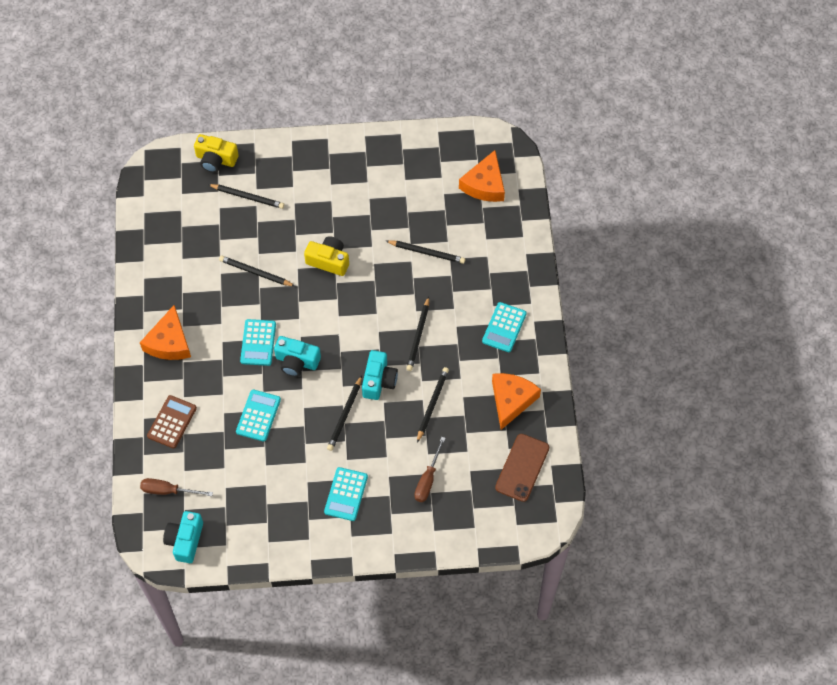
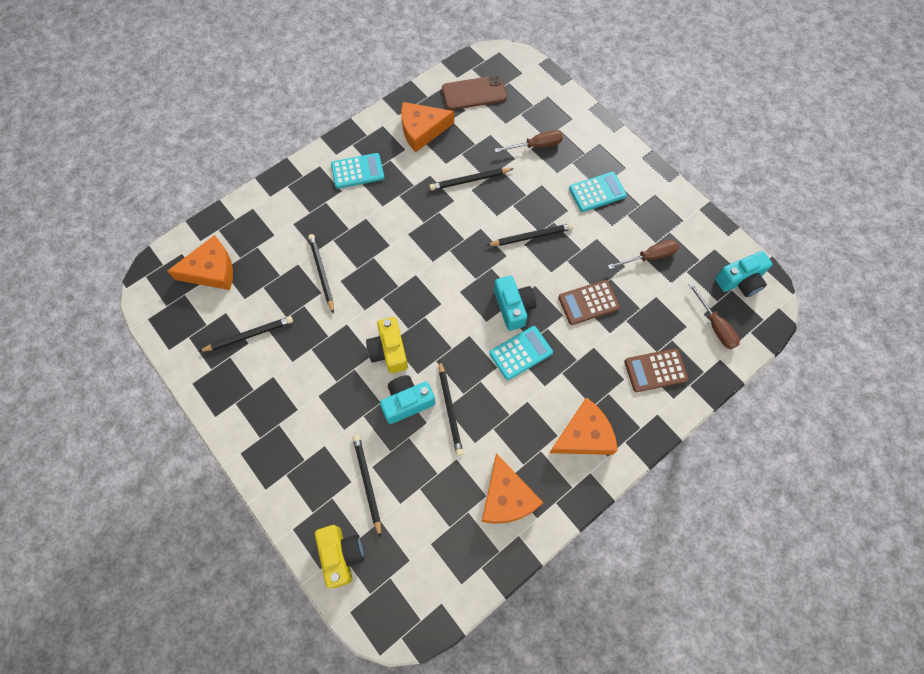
camera: 125 degrees left, 5 degrees up
(171, 269) = (506, 497): none -> orange cheese
(258, 415) = (588, 303): turquoise calculator -> brown calculator
(258, 489) = (649, 257): none -> brown screwdriver
(379, 381) = (479, 231): turquoise camera -> turquoise camera (407, 402)
(418, 336) = (413, 228): black pencil -> black pencil (249, 335)

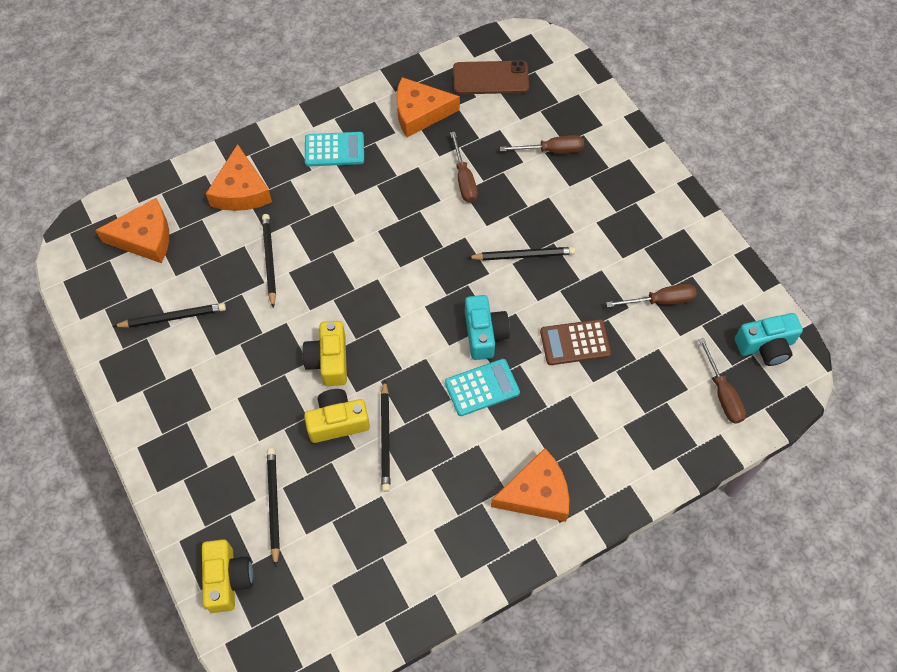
camera: 10 degrees right, 5 degrees down
(407, 402) = (337, 422): turquoise camera -> yellow camera
(470, 180) = (464, 179): black pencil -> brown screwdriver
(506, 497) = (430, 548): orange cheese -> orange cheese (241, 190)
(597, 192) = (613, 215): turquoise calculator -> none
(655, 370) = (638, 434): brown calculator -> none

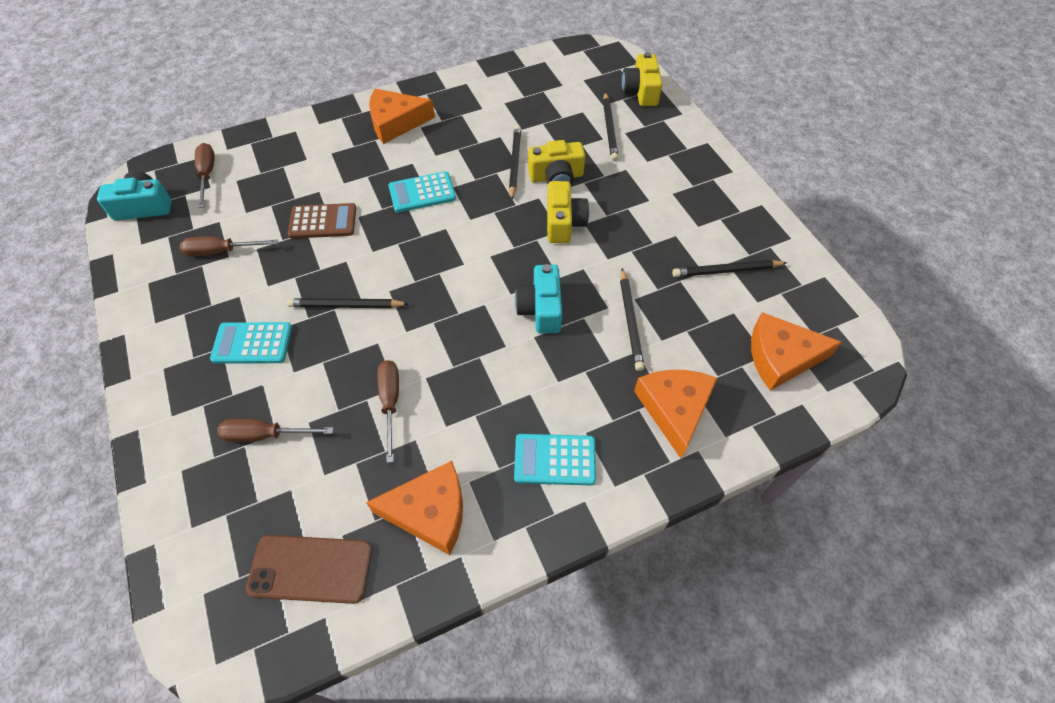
camera: 175 degrees left, 5 degrees down
(484, 334) = (408, 235): turquoise camera -> turquoise camera (541, 309)
(591, 216) = (252, 343): none -> turquoise calculator

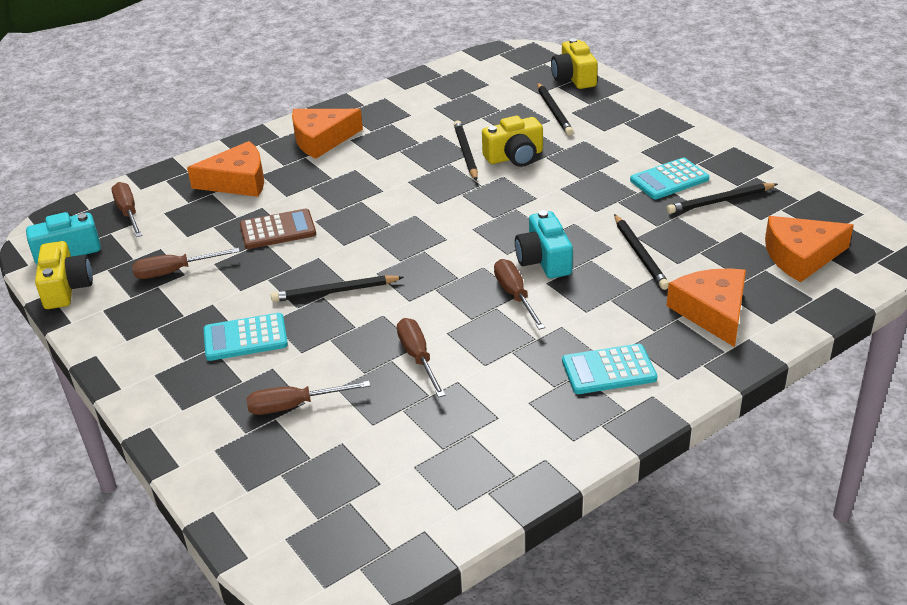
camera: 10 degrees left, 20 degrees down
(310, 569) = (392, 497): brown phone -> none
(422, 193) = (376, 191): turquoise calculator -> turquoise calculator (669, 180)
(430, 512) = (498, 432): orange cheese -> orange cheese (237, 181)
(501, 346) = (515, 295): none -> brown screwdriver
(563, 223) = (538, 191): yellow camera -> yellow camera (66, 288)

